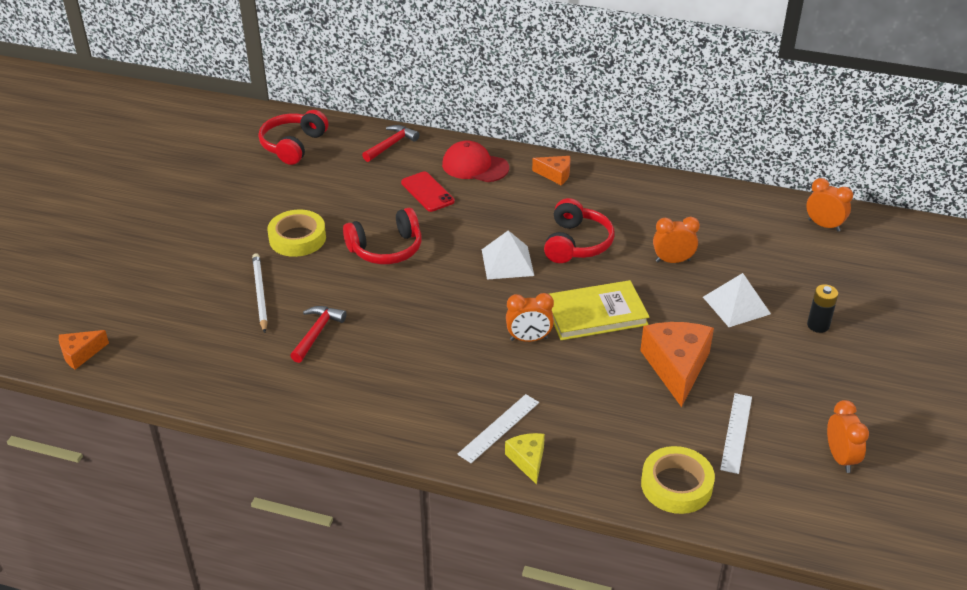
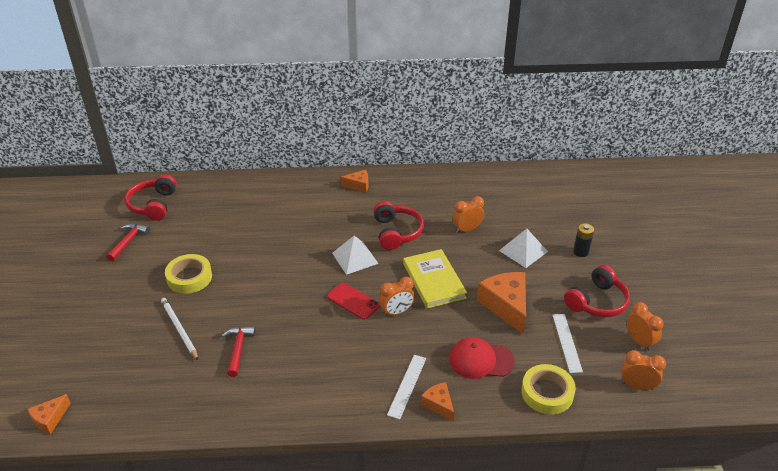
camera: 20 degrees left, 0 degrees up
(386, 249) = (261, 269): red headphones -> red headphones (597, 302)
(391, 145) = (229, 188): red hammer -> red hammer (128, 241)
(427, 192) = (272, 218): red phone -> red phone (353, 301)
(475, 166) = (298, 191): red cap -> red cap (480, 360)
(527, 460) = (438, 404): yellow cheese -> orange cheese
(595, 313) = (433, 281): yellow book -> yellow book turned 75 degrees counterclockwise
(824, 225) = (550, 181): orange clock -> orange clock (637, 386)

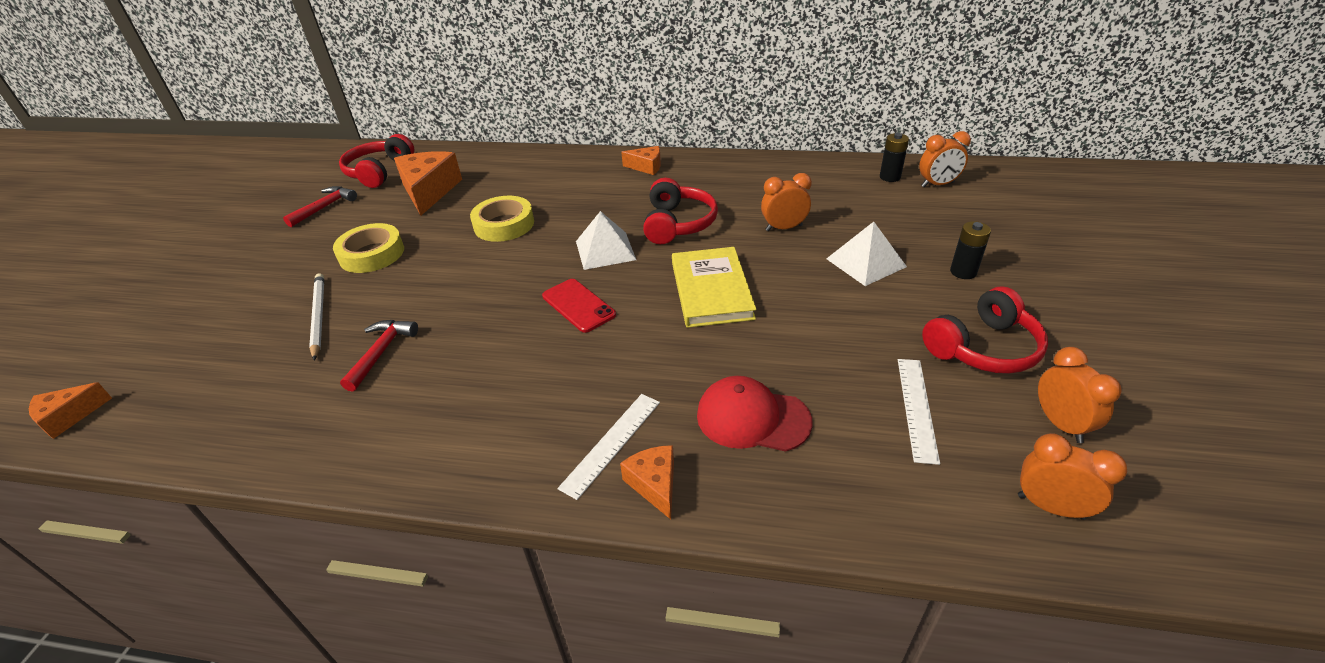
camera: 15 degrees right, 0 degrees up
(396, 312) = (638, 327): orange clock -> orange clock (937, 184)
(506, 306) = (819, 337): orange cheese -> orange cheese (429, 191)
(526, 182) = (890, 177): none -> black battery
(547, 393) = (863, 493): yellow tape -> yellow tape (504, 224)

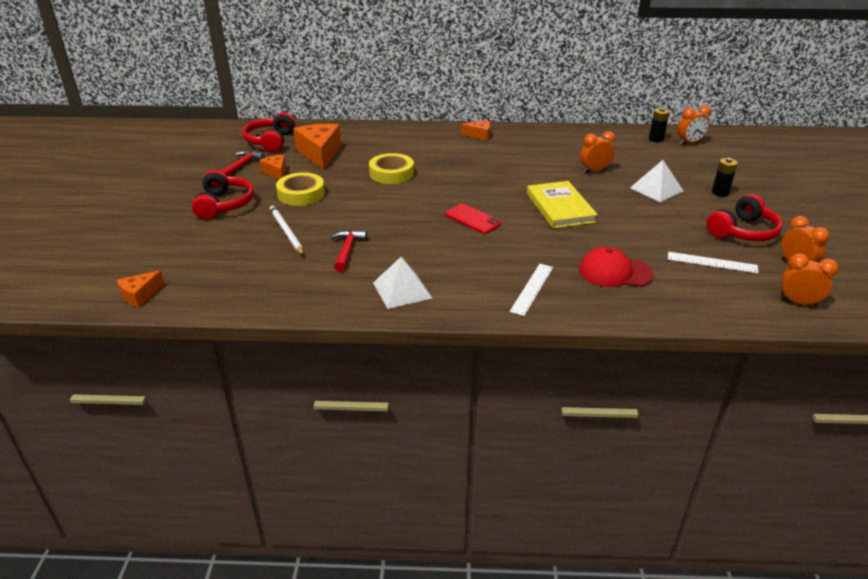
camera: 10 degrees left, 5 degrees down
(605, 250) = (475, 187): white pyramid -> white pyramid (402, 290)
(654, 484) = (568, 306): orange cheese -> orange cheese (276, 172)
(678, 224) = (519, 170): red headphones -> red headphones (224, 204)
(917, 408) = (712, 262): white ruler -> white ruler turned 75 degrees counterclockwise

